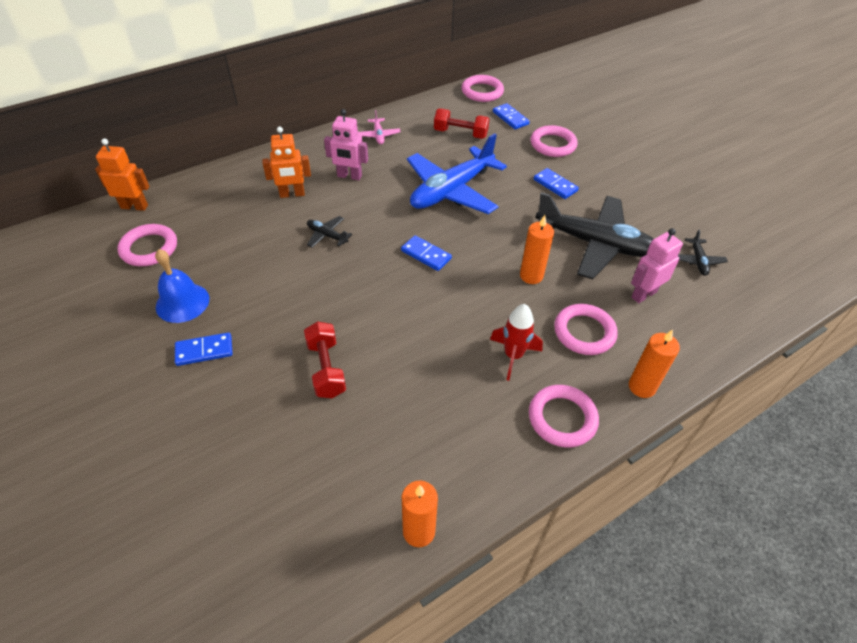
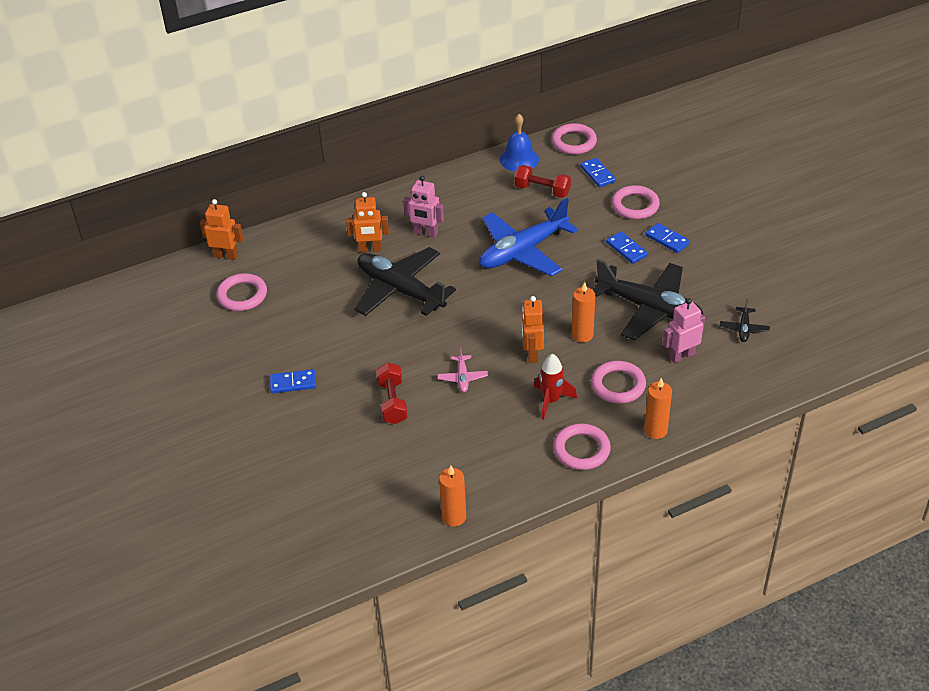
camera: 10 degrees right, 5 degrees down
(182, 302) = (273, 343): blue bell -> blue bell (519, 159)
(327, 235) = (400, 290): black plane -> black plane, size x2.41
(378, 135) = (458, 190): pink plane -> pink plane (462, 377)
(426, 255) = (489, 312): blue domino -> blue domino (667, 239)
(481, 300) = (532, 354): none -> orange robot

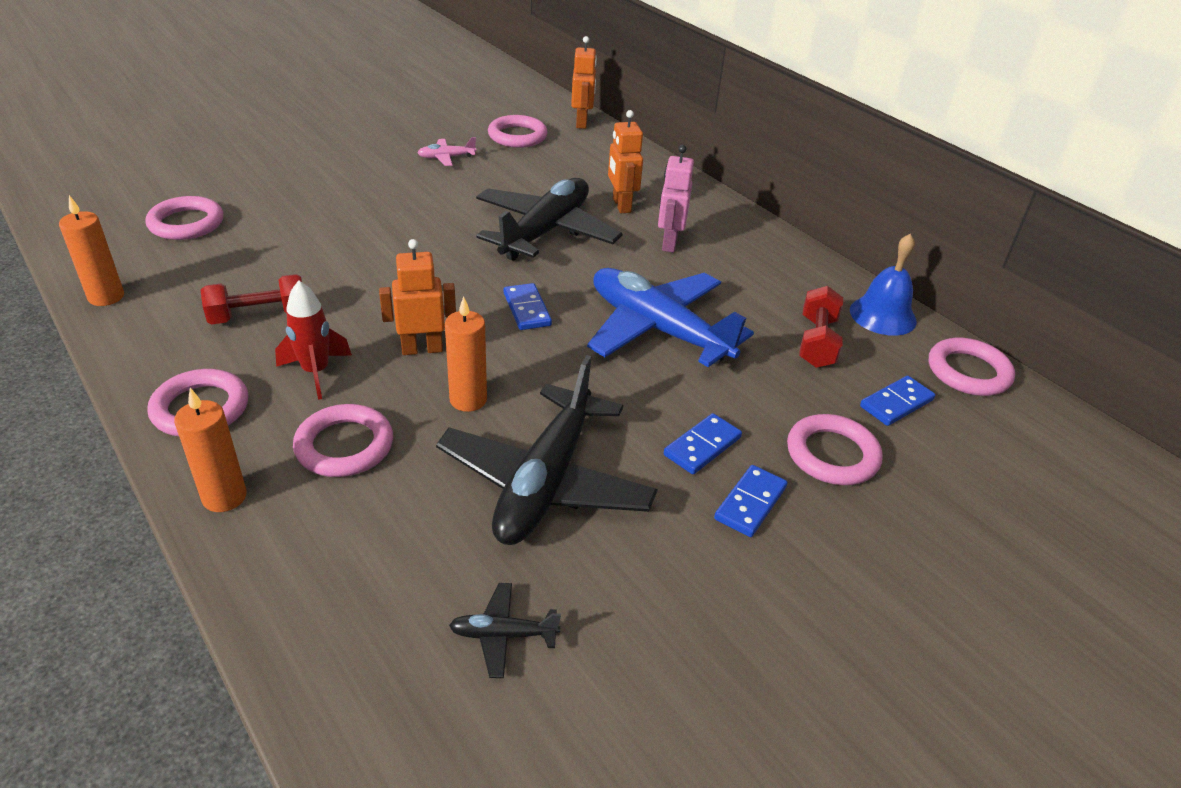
camera: 75 degrees right, 5 degrees down
(293, 383) = (371, 174): blue domino -> blue domino (527, 309)
(354, 488) = (186, 223): none -> pink ring
(392, 402) = (331, 239): red dumbbell -> red dumbbell (259, 316)
(462, 377) = (373, 289): pink plane -> pink plane (446, 157)
(681, 356) = (417, 531): pink robot -> none

